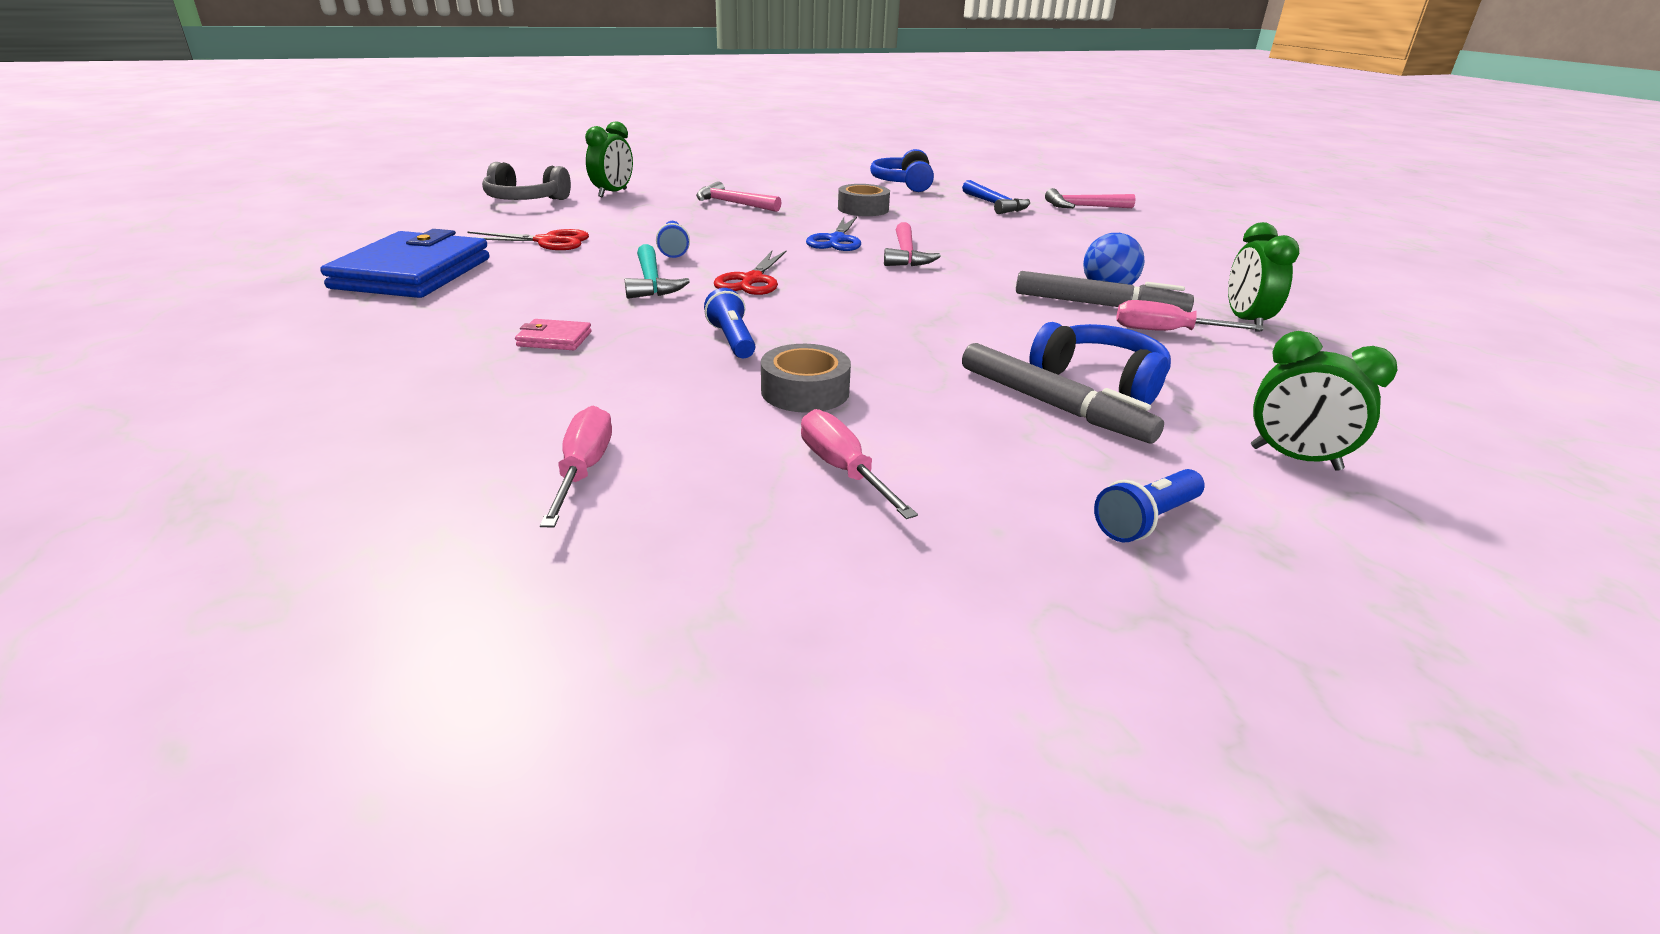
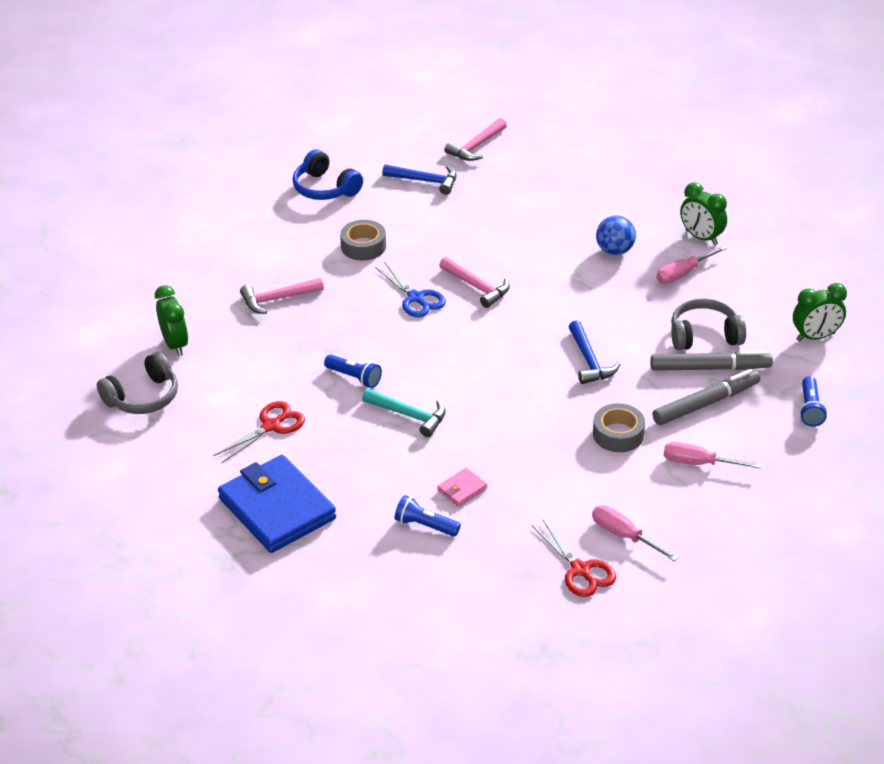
camera: 45 degrees left, 10 degrees up
(732, 340) = (532, 427): blue flashlight -> blue flashlight (425, 525)
(752, 280) = (451, 374): red scissors -> red scissors (581, 570)
(907, 332) = (589, 361): none -> blue hammer
(1099, 305) = (629, 270): grey marker -> grey marker (706, 403)
(1100, 380) = (704, 336): blue headphones -> grey headphones

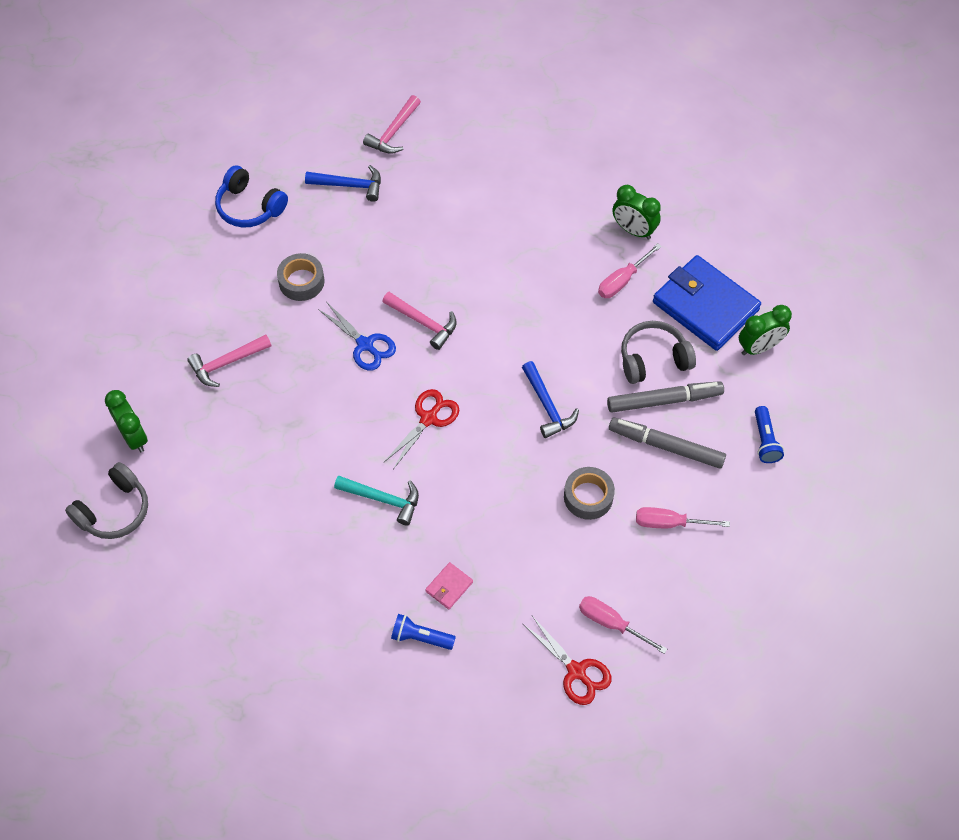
camera: 10 degrees left, 20 degrees up
(271, 426) = (250, 531): red scissors -> red scissors (429, 418)
(277, 508) = (273, 636): blue wallet -> blue wallet (705, 306)
(354, 377) = (321, 457): blue flashlight -> none
(615, 251) = (552, 258): blue ball -> none
(706, 403) = (666, 446): grey marker -> grey marker turned 120 degrees counterclockwise

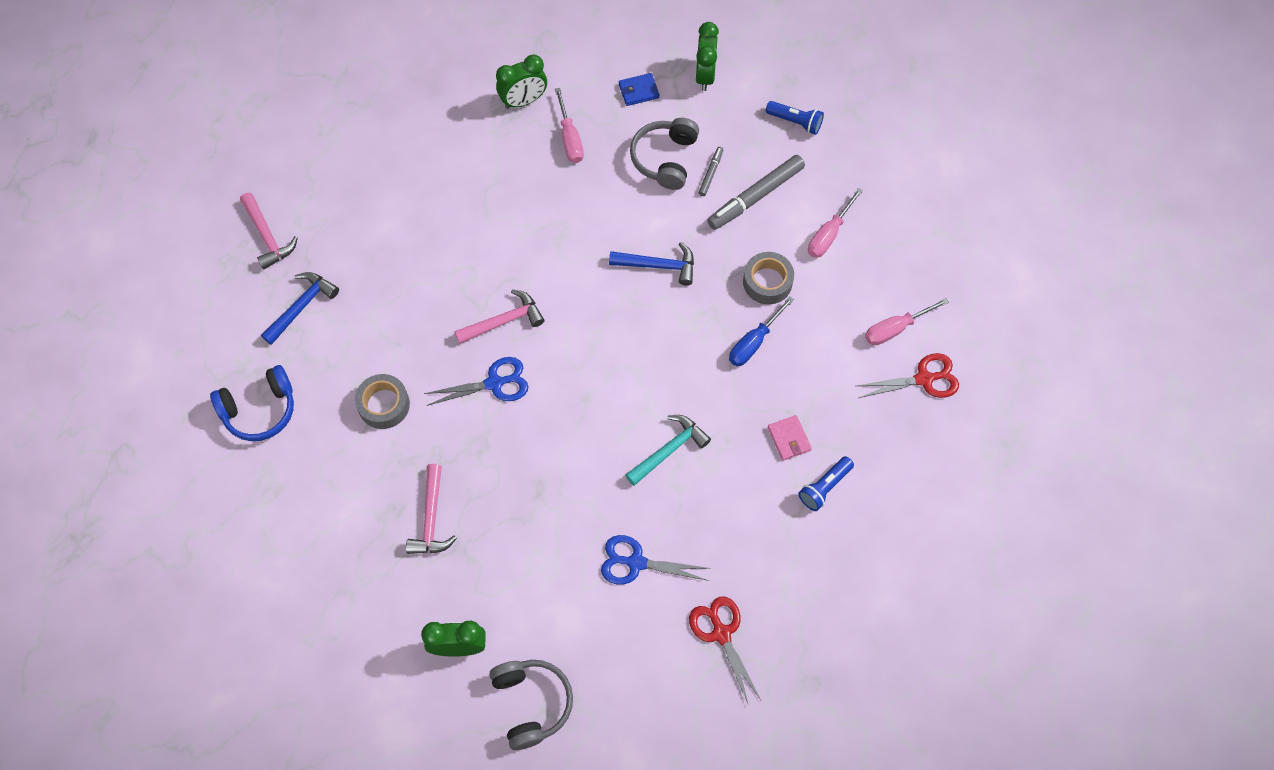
camera: 60 degrees left, 5 degrees up
(270, 524) = (635, 562): none -> blue scissors
(429, 418) = (609, 368): red scissors -> red scissors (721, 633)
(523, 515) = (754, 342): none -> blue screwdriver
(664, 400) = (710, 173): grey marker -> grey marker, size x0.49
(705, 306) = (638, 91): blue wallet -> blue wallet, size x0.41

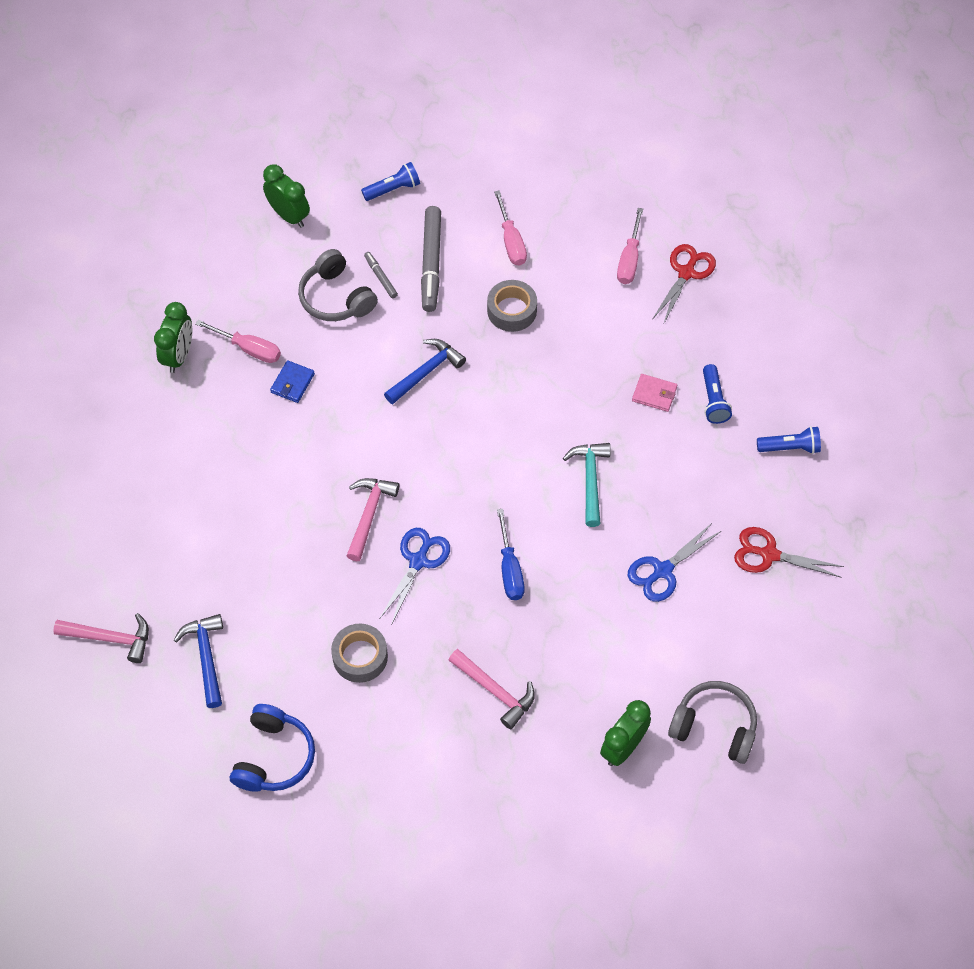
camera: 50 degrees left, 5 degrees down
(638, 91) = (255, 270): blue wallet -> blue wallet (292, 383)
(754, 342) = (554, 357): blue screwdriver -> blue screwdriver (510, 569)
(835, 578) = (790, 447): none -> blue flashlight

